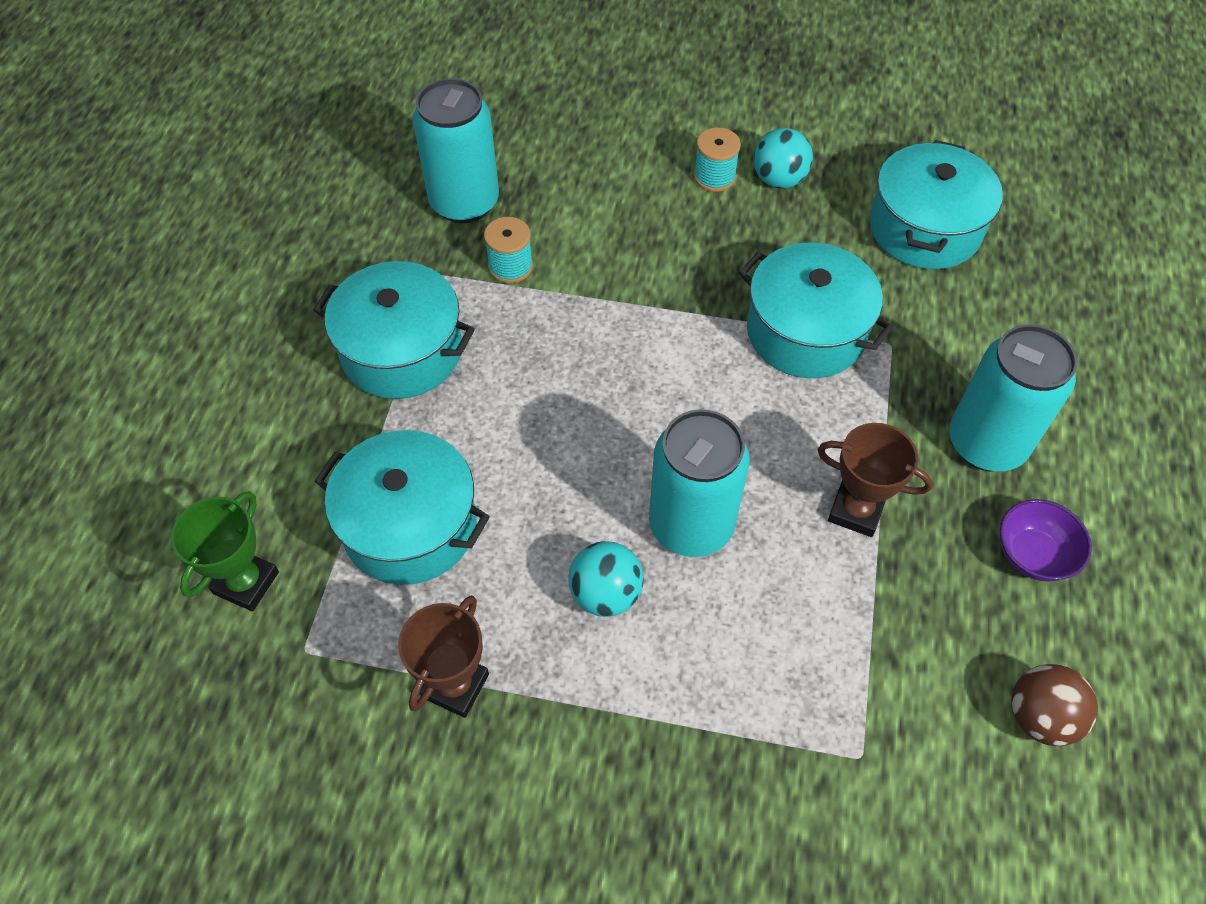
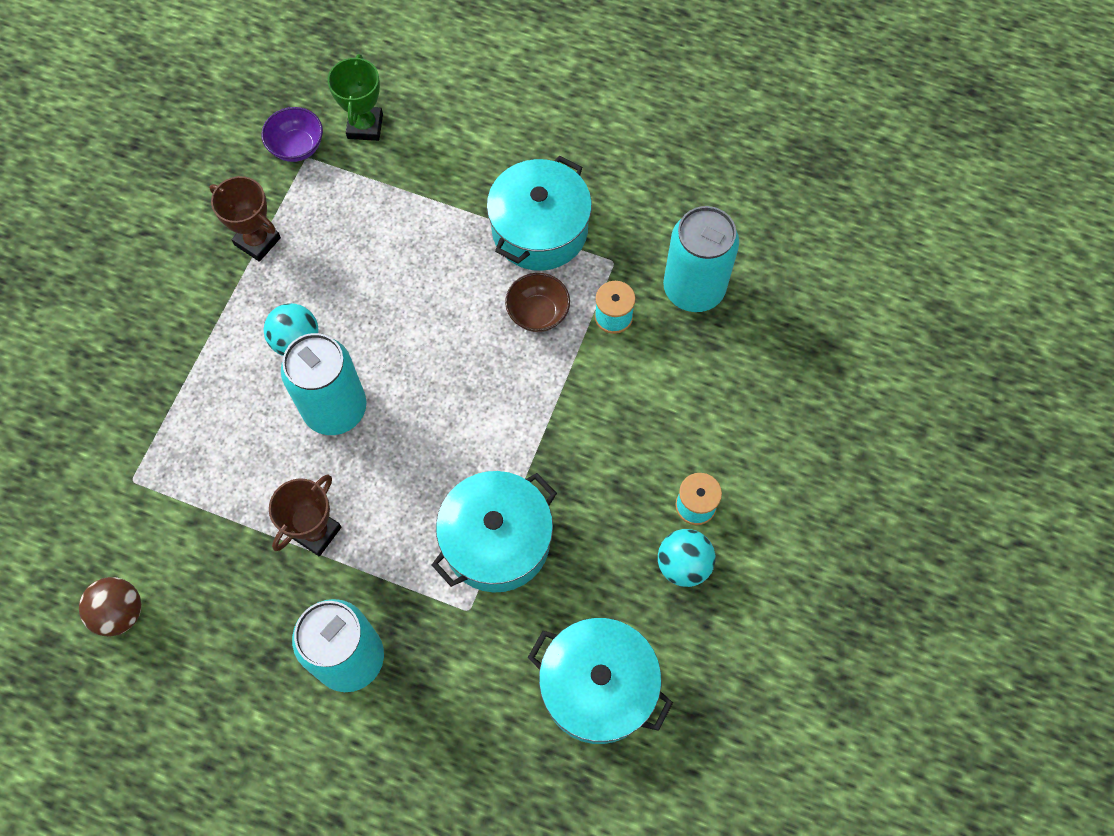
camera: 100 degrees right, 10 degrees up
(246, 582) = (365, 126): green trophy -> green trophy turned 60 degrees clockwise
(410, 526) = (383, 224): turquoise pot -> none
(518, 336) = (538, 313): none -> brown bowl
(1032, 555) = (242, 657): purple bowl -> purple bowl (297, 147)

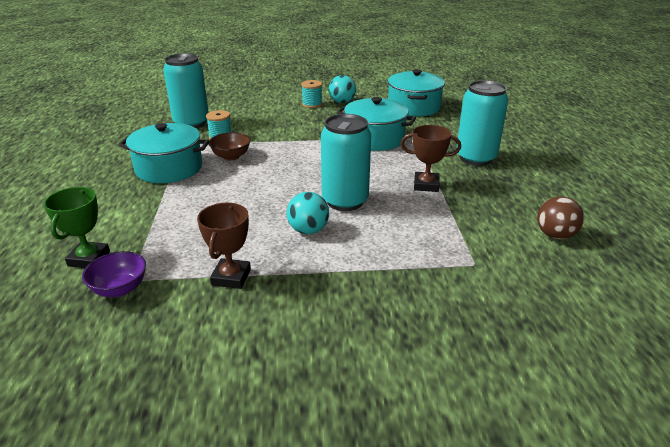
camera: 115 degrees left, 35 degrees down
(365, 126) = (89, 259): green trophy -> green trophy turned 60 degrees counterclockwise

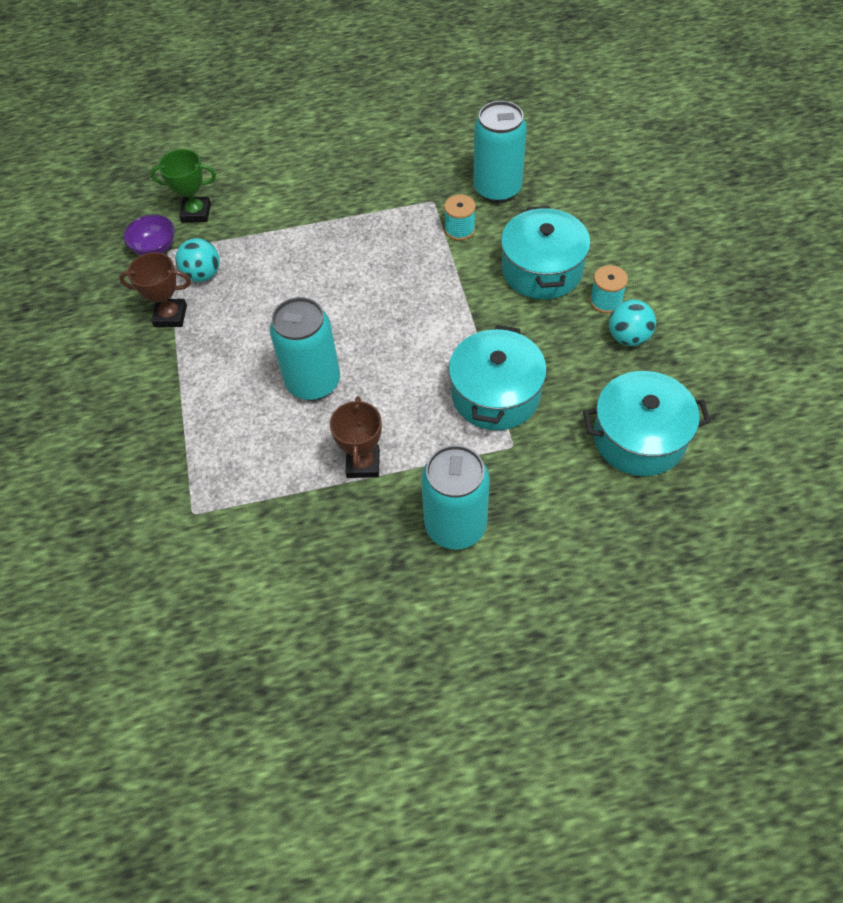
camera: 85 degrees right, 25 degrees up
(169, 168) = (368, 209): turquoise pot -> turquoise pot (542, 270)
(231, 156) = (408, 253): brown bowl -> none
(308, 230) = (250, 358): turquoise ball -> turquoise ball (203, 274)
(555, 235) = (254, 605): brown ball -> none

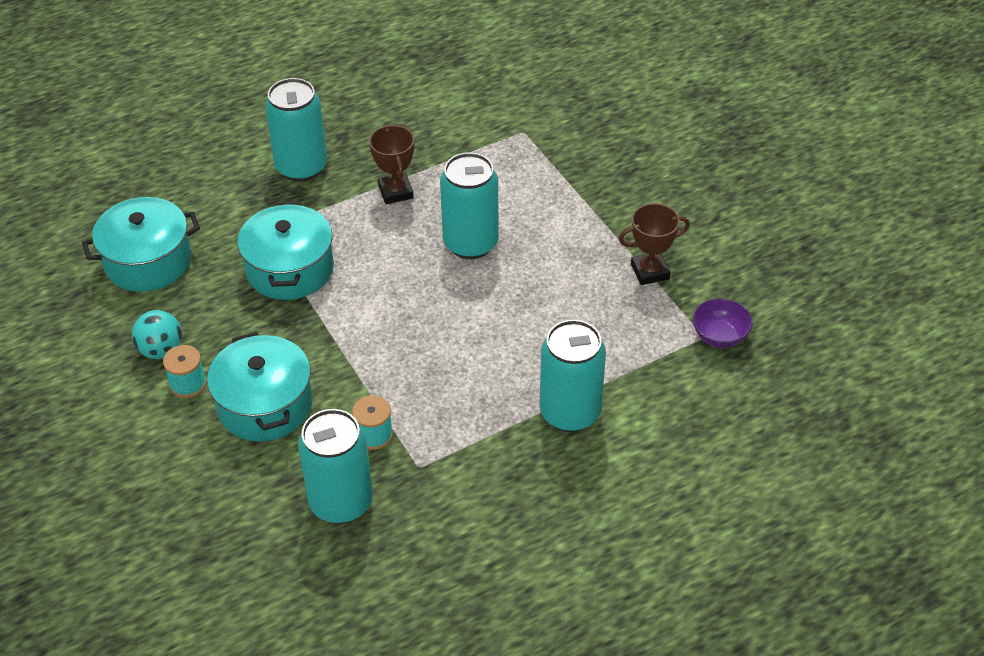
camera: 160 degrees right, 10 degrees down
(196, 213) = (703, 388): green trophy -> none
(203, 274) = (645, 319): turquoise ball -> none
(304, 215) = (570, 413): none -> turquoise can

